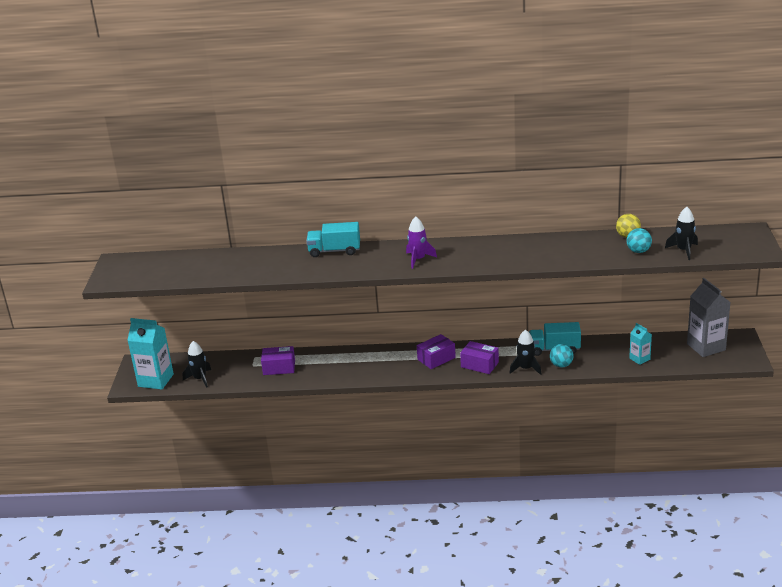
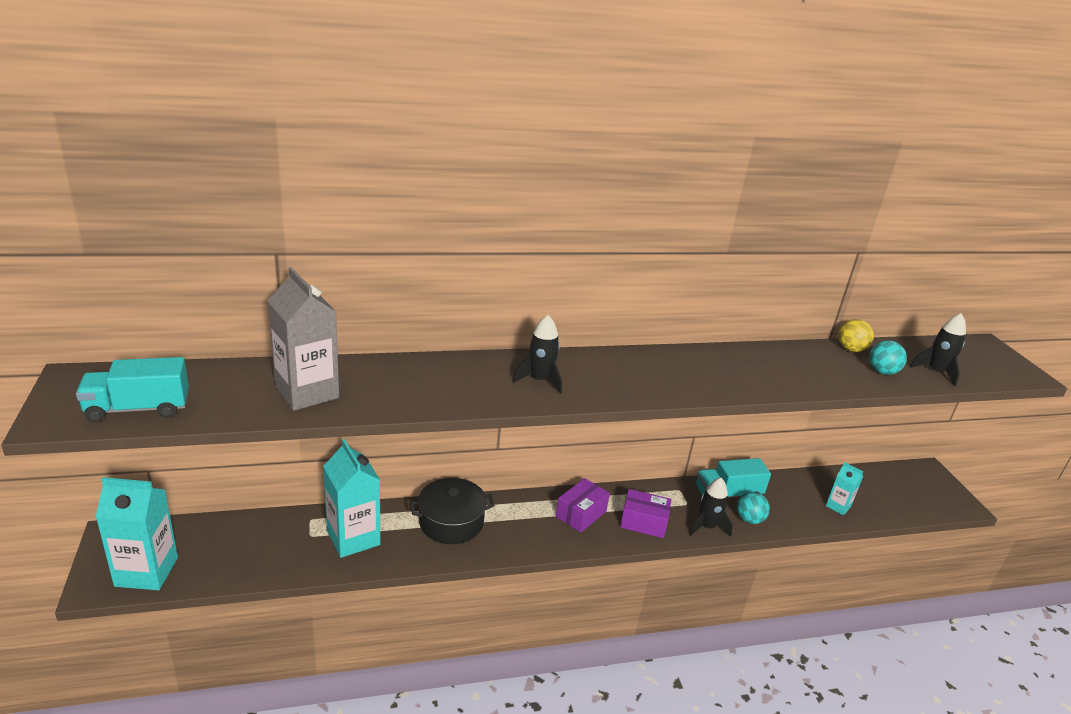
camera: 20 degrees left, 0 degrees up
(200, 379) = (225, 565): black rocket -> black rocket (540, 380)
(279, 367) = (353, 538): purple box -> turquoise carton
(334, 251) = (457, 365): turquoise truck -> turquoise truck (138, 409)
(344, 361) = (451, 522): none -> black pot
(418, 259) = (593, 381): purple rocket -> none
(706, 347) = (902, 486): grey carton -> grey carton (307, 392)

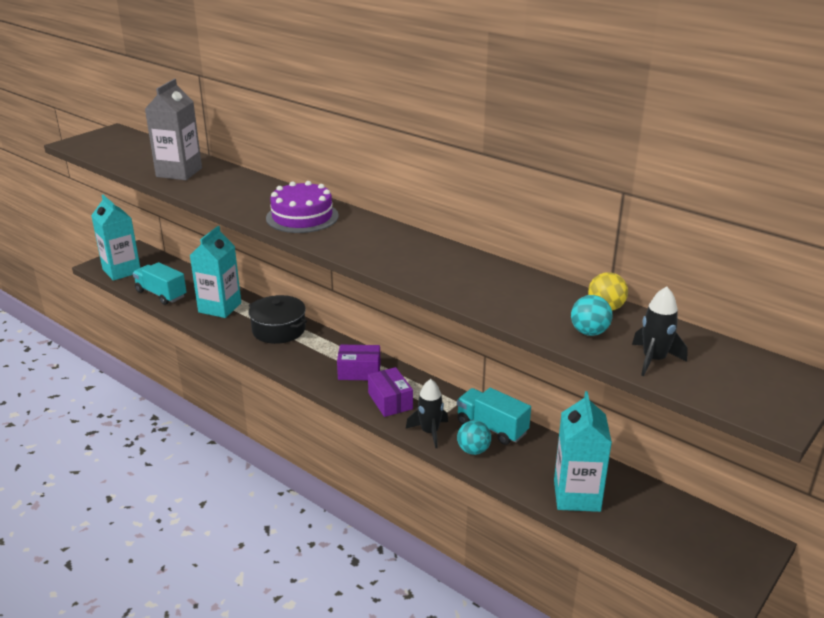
camera: 55 degrees right, 0 degrees up
(138, 409) = (106, 151): turquoise truck -> turquoise truck (161, 294)
(540, 380) = (302, 217): black rocket -> purple cake
(838, 506) = (576, 496): turquoise carton -> turquoise carton, size x1.88

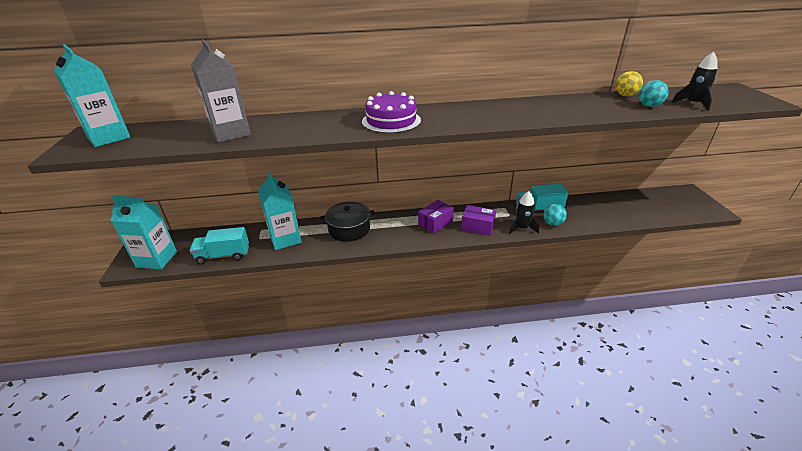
camera: 45 degrees left, 5 degrees up
(576, 496) = (618, 214): turquoise carton -> turquoise carton (109, 137)

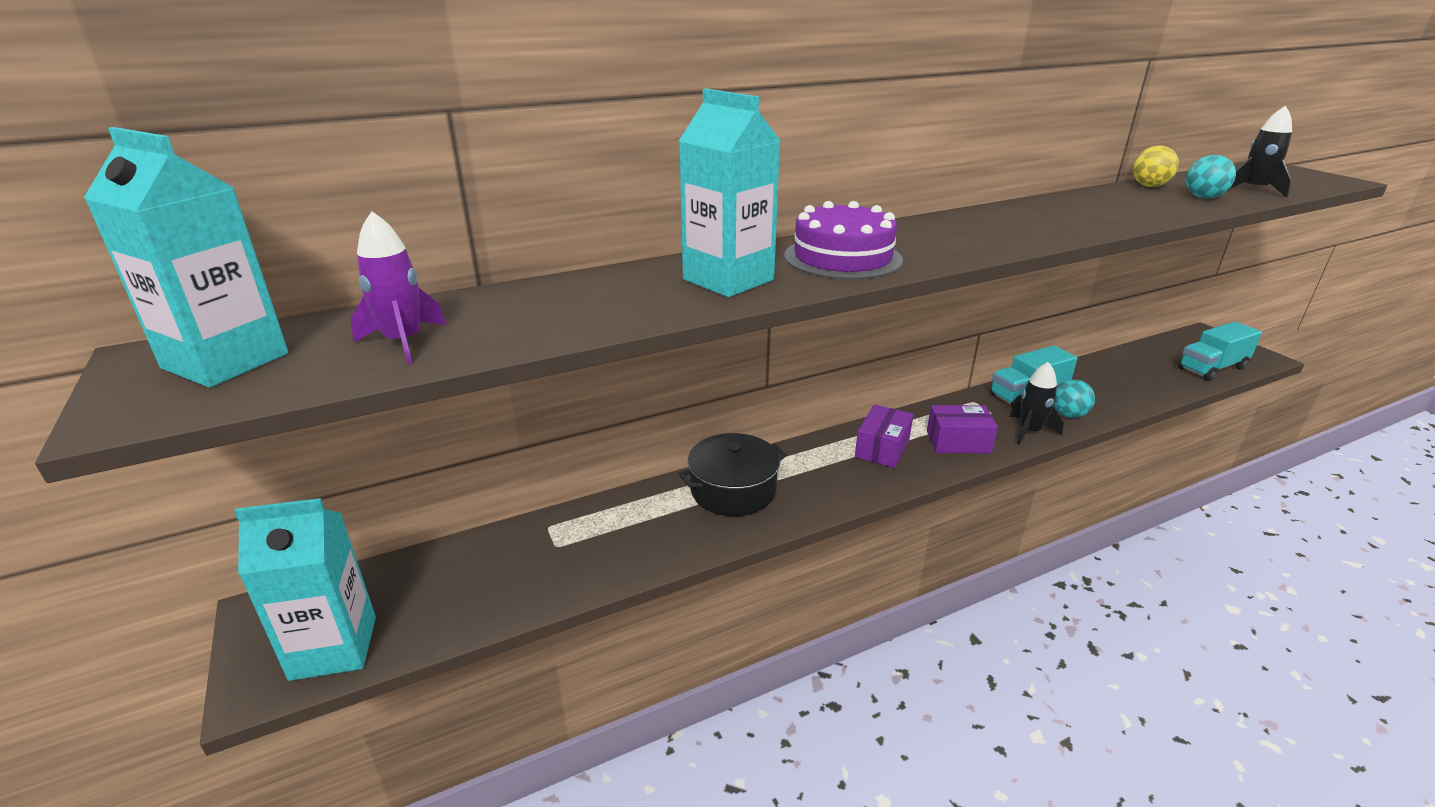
camera: 20 degrees left, 5 degrees down
(171, 138) = (403, 342): none -> purple rocket
(223, 255) = (500, 601): turquoise truck -> turquoise truck (1211, 368)
(231, 133) = (539, 315): grey carton -> none
(285, 239) = (616, 536): turquoise carton -> turquoise carton (728, 280)

